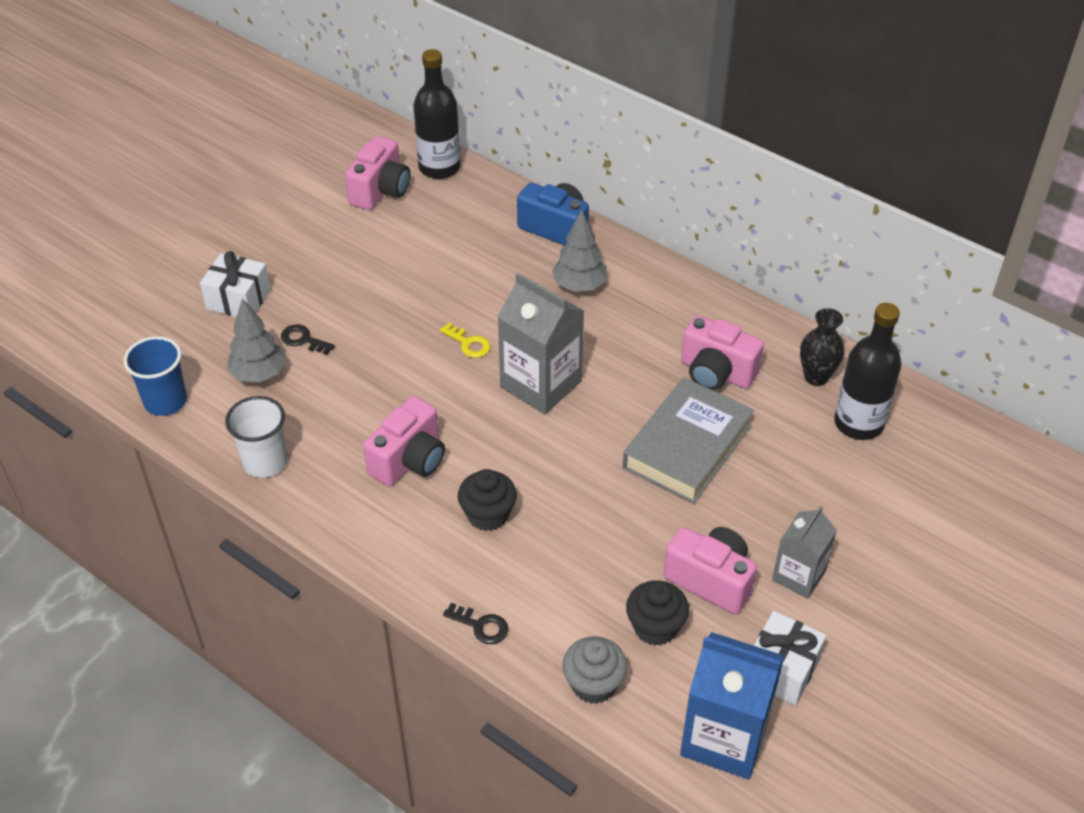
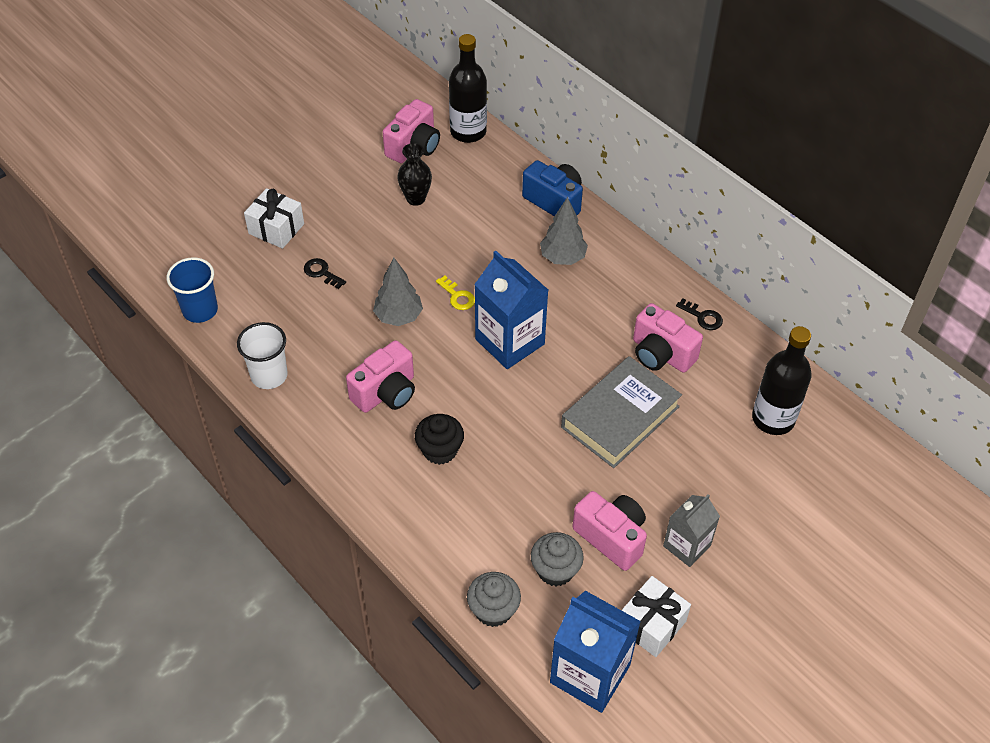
camera: 10 degrees right, 5 degrees up
(259, 374) = (279, 298): grey tree -> grey tree (398, 317)
(481, 626) = (413, 544): black key -> black key (702, 317)
(541, 384) = (509, 342): grey carton -> blue carton
(655, 627) = (555, 570): black cupcake -> grey cupcake
(816, 377) = (747, 371): black vase -> black vase (415, 198)

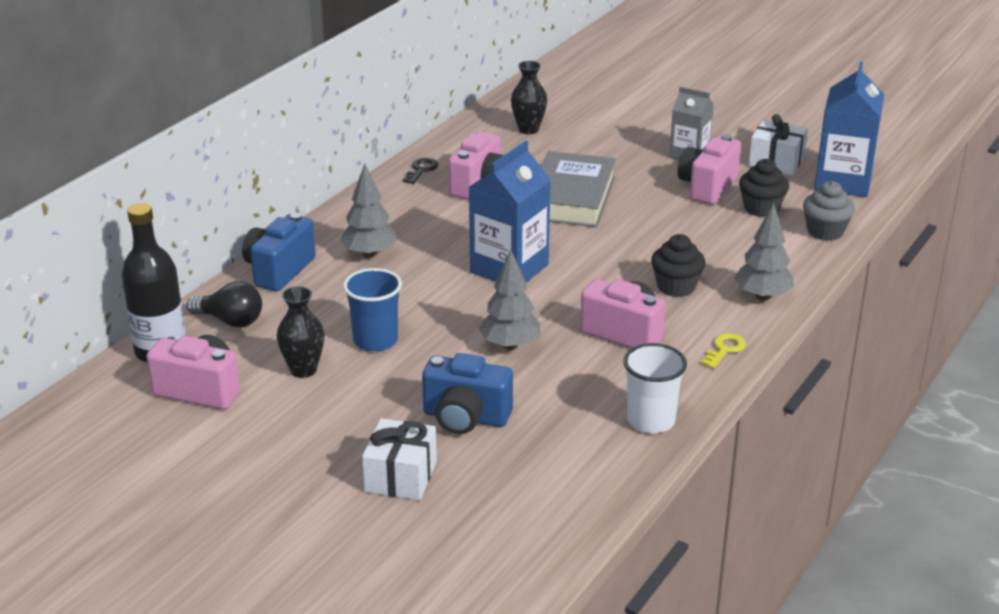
camera: 105 degrees left, 20 degrees down
(200, 310) = (579, 507): blue cup -> blue cup (375, 341)
(322, 272) = (465, 418): black key -> blue camera
(401, 510) = (762, 296): none -> grey tree
(457, 296) = (459, 311): yellow key -> yellow key (724, 349)
(493, 169) = (230, 321): none -> black light bulb
(555, 570) = (761, 208): grey cupcake -> black cupcake
(620, 417) = (571, 198): grey book -> grey book turned 75 degrees clockwise
(773, 419) = (528, 129): black bottle -> black vase

